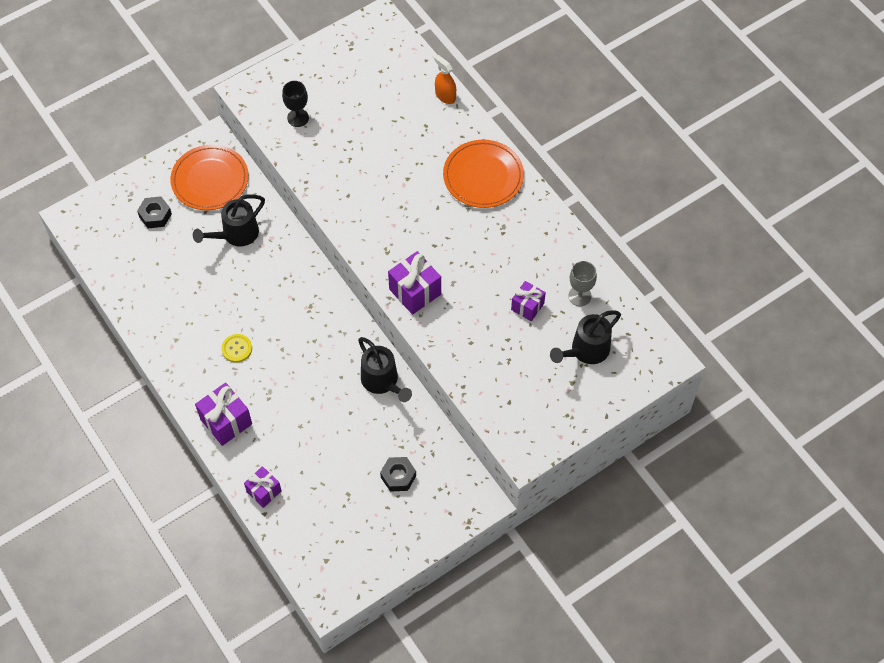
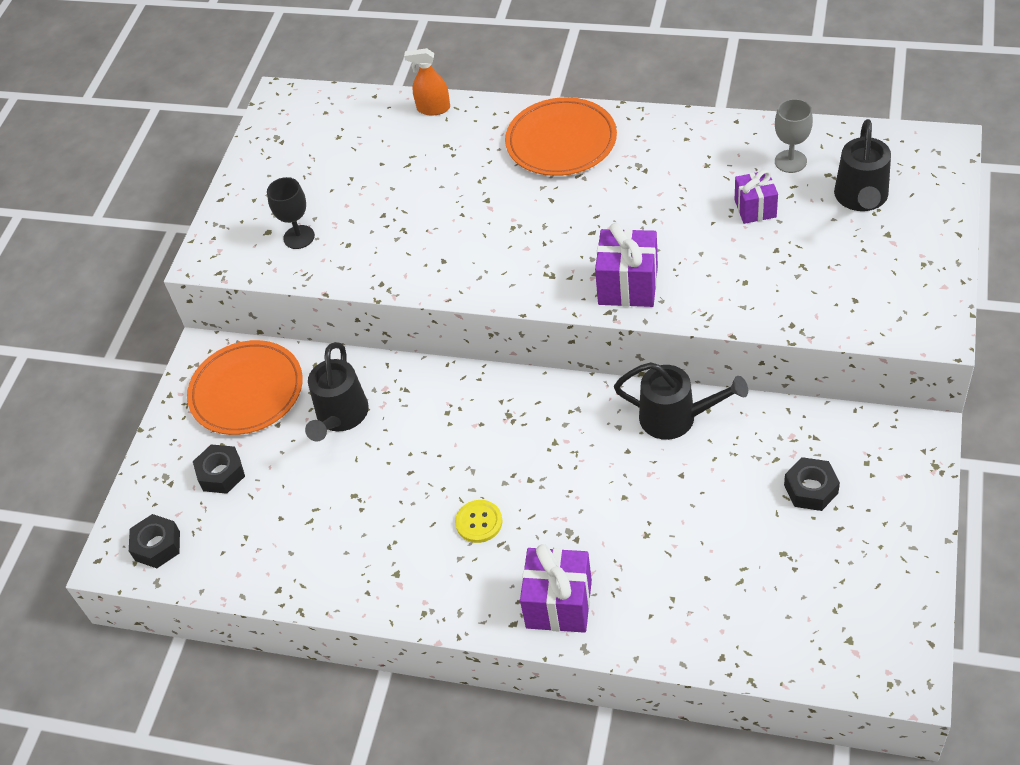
camera: 35 degrees left, 10 degrees down
(93, 227) = (157, 546): none -> black nut
(264, 491) = (692, 635): purple gift -> none

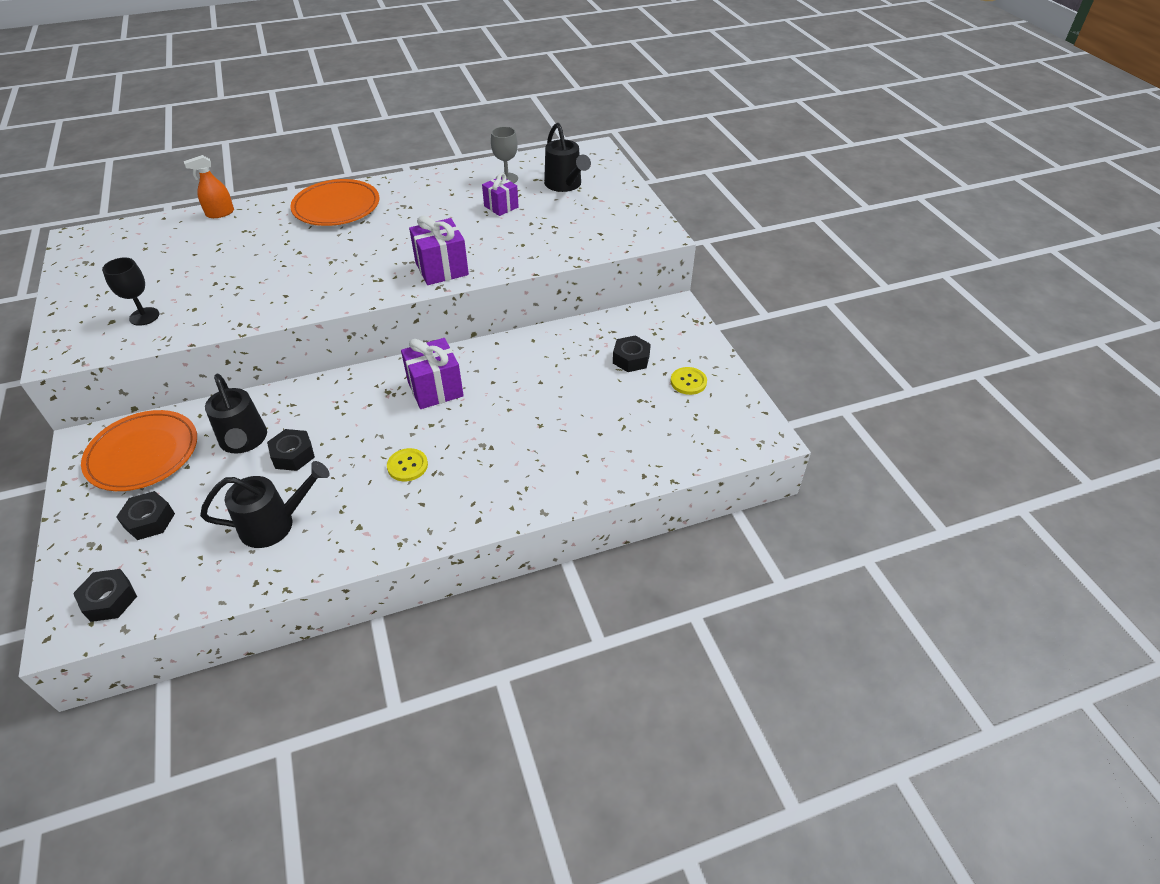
camera: 40 degrees left, 5 degrees down
(377, 456) = (293, 455): none -> black nut
(559, 604) = (505, 492): purple gift -> purple gift (435, 389)
(677, 418) = (514, 351): black watering can -> black watering can (275, 524)
(861, 554) = (688, 382): none -> yellow button

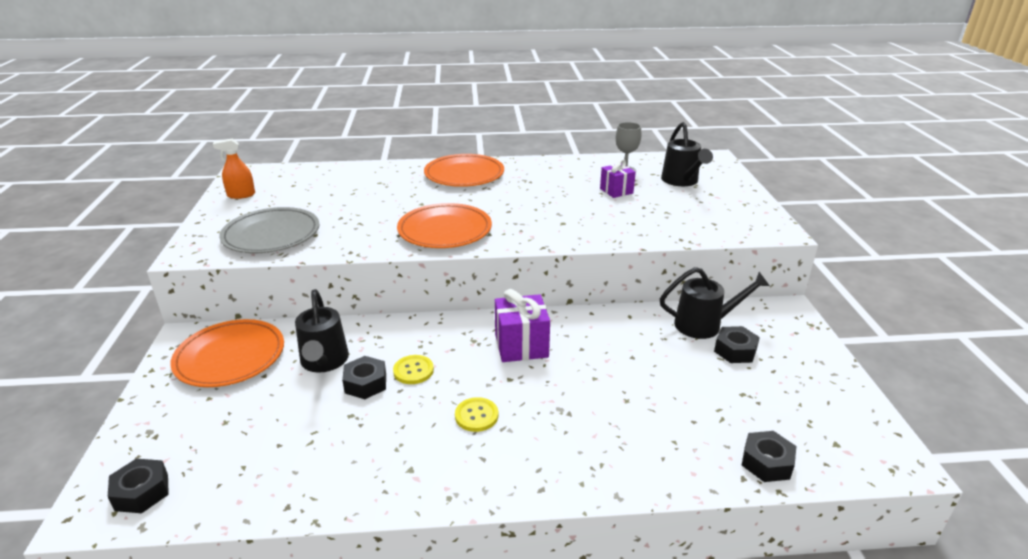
camera: 15 degrees right, 15 degrees down
(144, 316) = (271, 235): black goblet -> grey plate
(149, 520) = (211, 420): black nut -> black nut (766, 462)
(220, 213) = (364, 168): orange spray bottle -> orange spray bottle (241, 195)
(275, 524) = (327, 448): black watering can -> black watering can (705, 324)
(333, 282) = (445, 230): none -> orange plate
(442, 269) = (550, 233): purple gift -> none
(688, 382) = (801, 384): yellow button -> yellow button (413, 371)

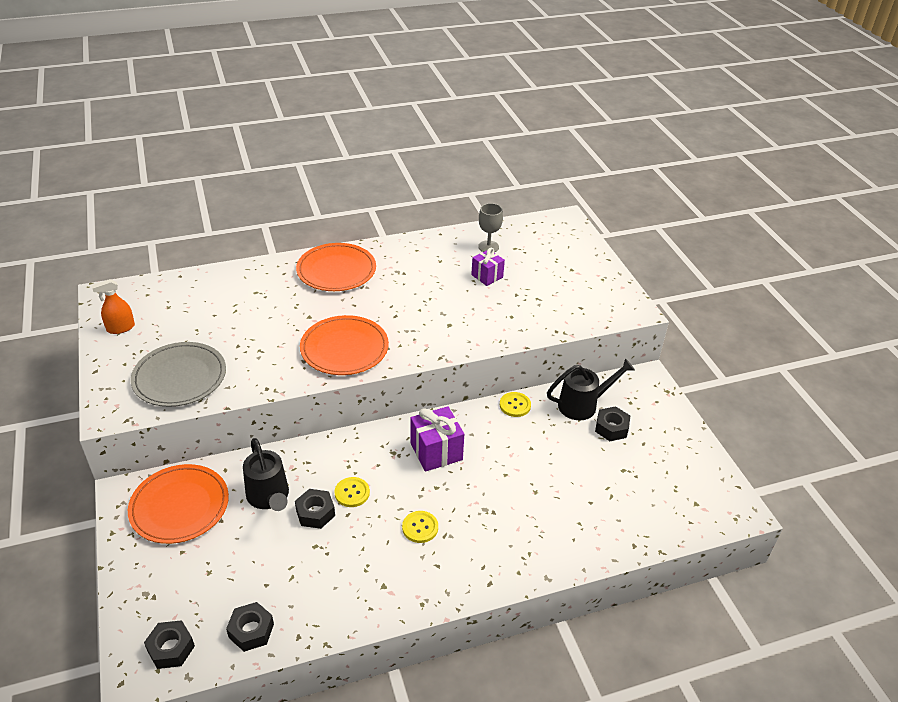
camera: 15 degrees left, 10 degrees up
(624, 315) = (515, 405): none -> yellow button
(682, 181) = (543, 256): black watering can -> none
(766, 462) = (648, 529): black nut -> black nut (251, 630)

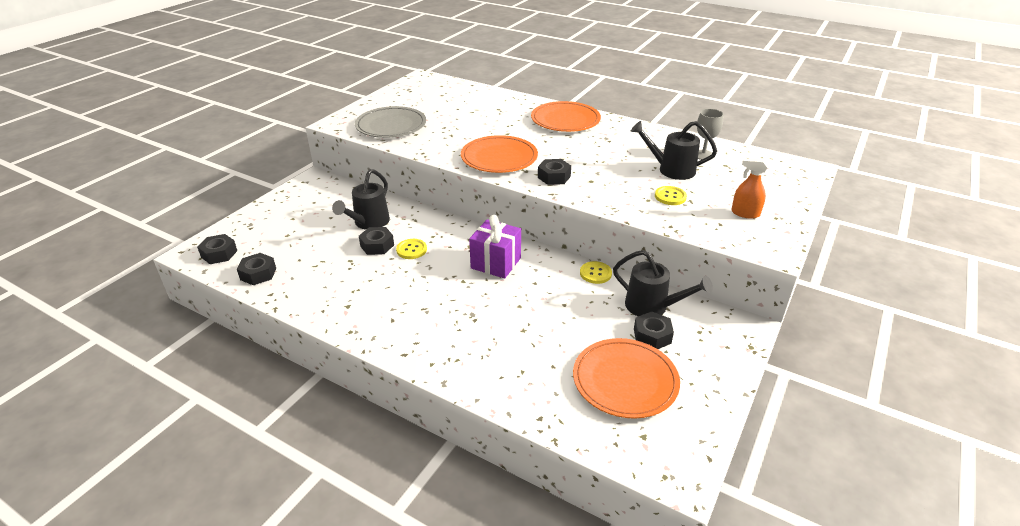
camera: 50 degrees right, 5 degrees down
(120, 328) = (403, 93): orange spray bottle -> orange spray bottle (745, 213)
(179, 506) = (325, 199): orange plate -> orange plate (625, 381)
(417, 339) = (554, 177): none -> black nut
(420, 527) = (417, 294): yellow button -> yellow button (670, 196)
(487, 276) = (670, 170): purple gift -> black watering can

